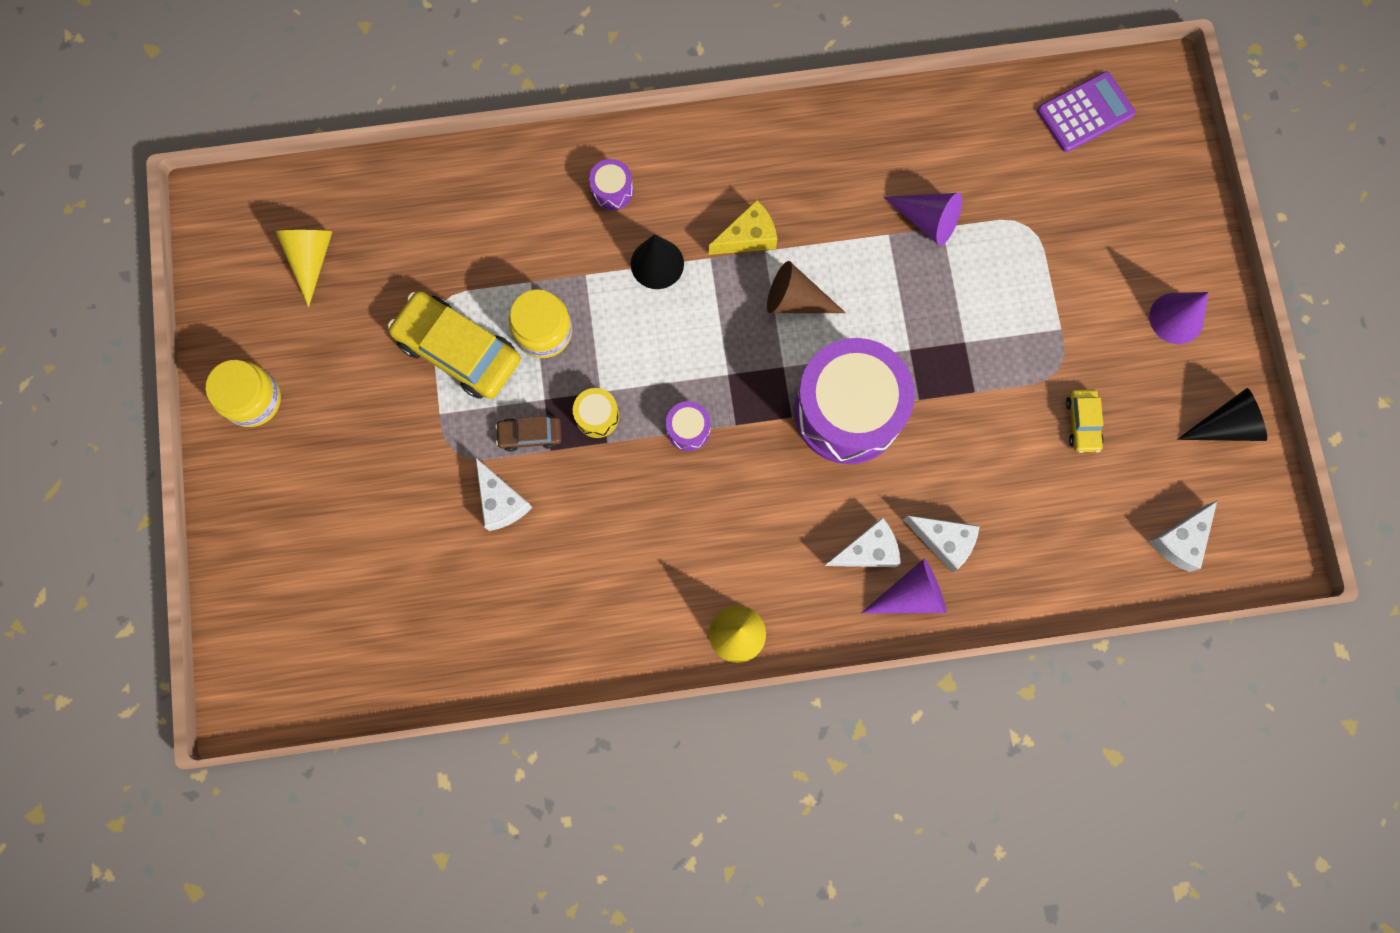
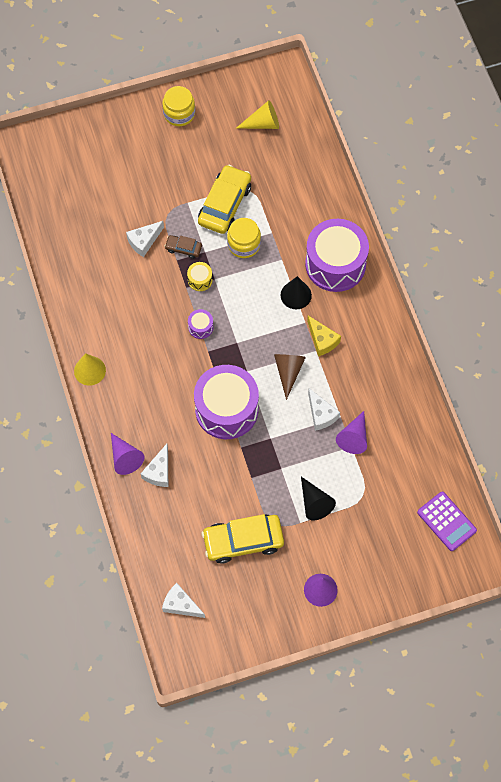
camera: 80 degrees right, 10 degrees down
(530, 435) = (183, 248): brown car -> brown car turned 60 degrees counterclockwise
(612, 190) = (335, 264): purple drum -> purple drum, size x2.47
(868, 550) = (147, 431): white cheese -> white cheese (321, 414)
(1082, 423) = (243, 541): yellow car -> yellow car, size x2.03
(1225, 425) = (256, 625): black cone -> black cone (314, 503)

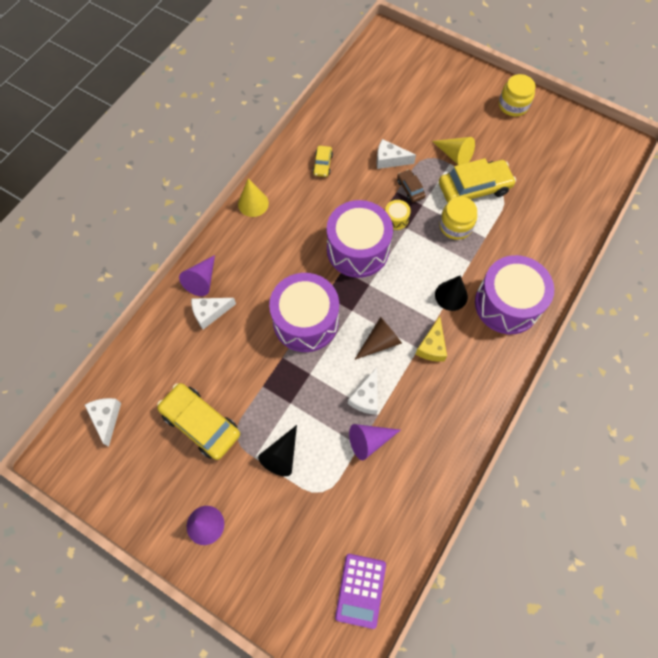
camera: 50 degrees right, 0 degrees up
(102, 292) = (322, 164): none -> yellow car
(200, 327) = (357, 249): purple drum -> purple drum, size x2.47
(263, 123) = (566, 162): yellow cone -> yellow cone (454, 155)

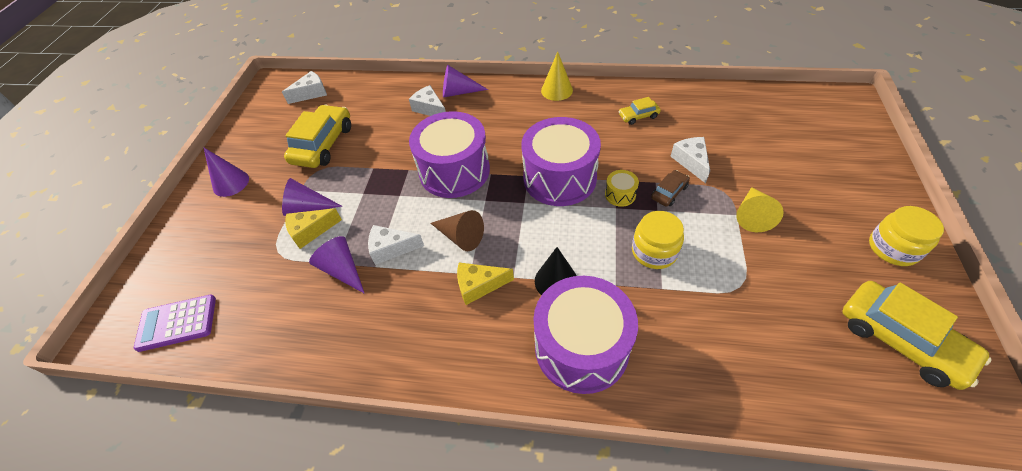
camera: 70 degrees right, 15 degrees down
(282, 455) = (307, 207): black cone -> purple cone
(313, 458) = (310, 231): none -> yellow cheese
(474, 188) = (723, 251): yellow car -> yellow car (901, 340)

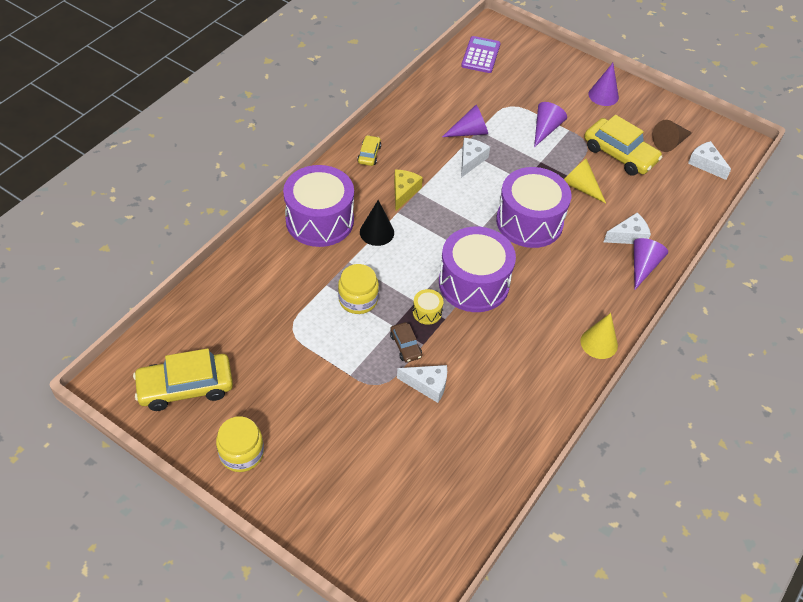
camera: 110 degrees right, 0 degrees up
(310, 231) = (518, 125): yellow cheese -> none
(311, 93) = (705, 164): white cheese -> white cheese turned 150 degrees clockwise
(460, 236) = (455, 199): brown cone -> brown cone (670, 142)
(638, 116) = (515, 385): yellow car -> yellow car (369, 154)
(752, 215) = (341, 385): yellow cone -> yellow cone (580, 187)

